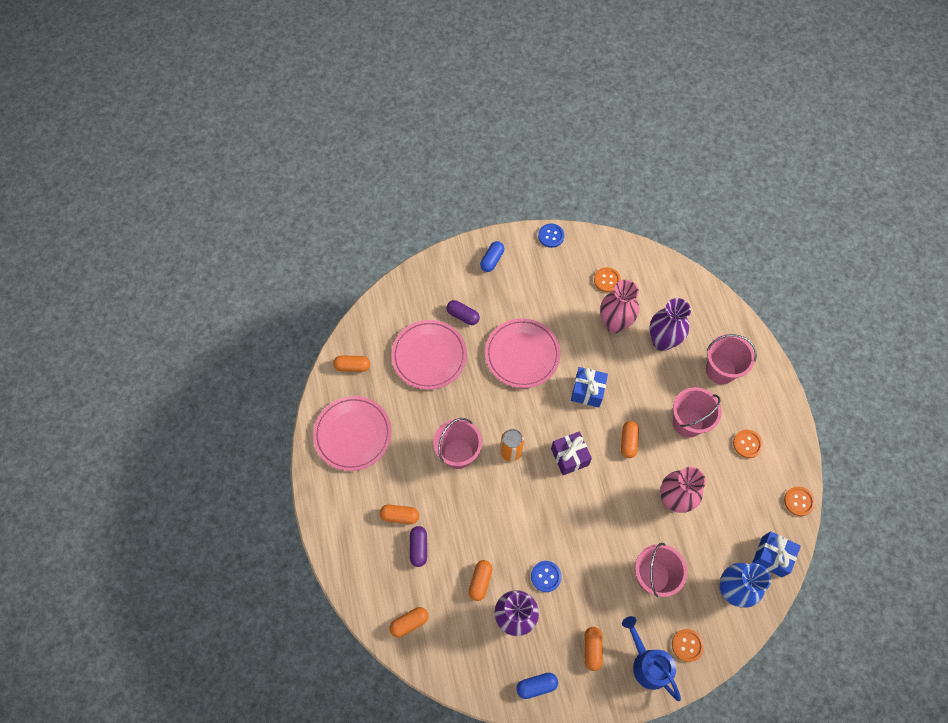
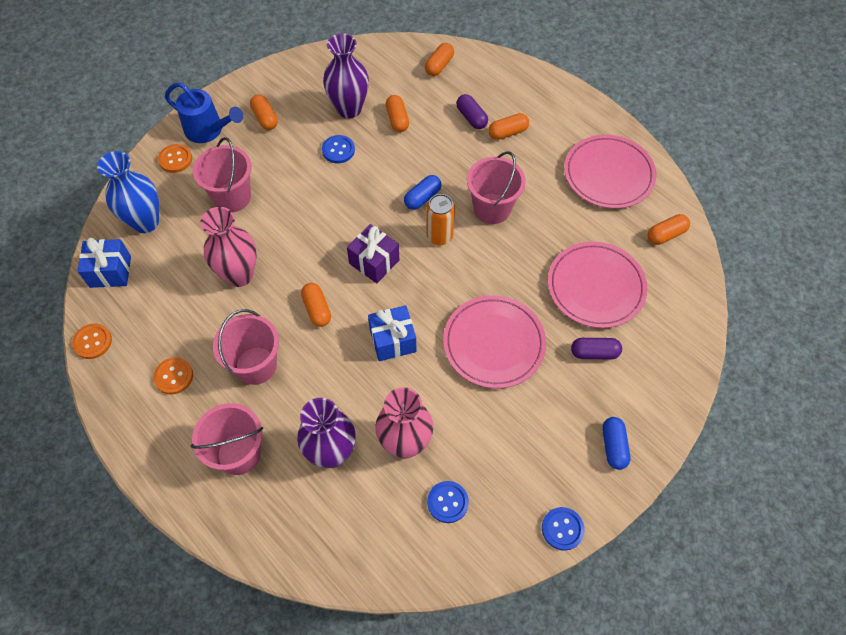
camera: 150 degrees right, 5 degrees down
(536, 686) = (302, 74): blue capsule -> blue capsule (422, 198)
(607, 280) = (447, 502): orange button -> blue button

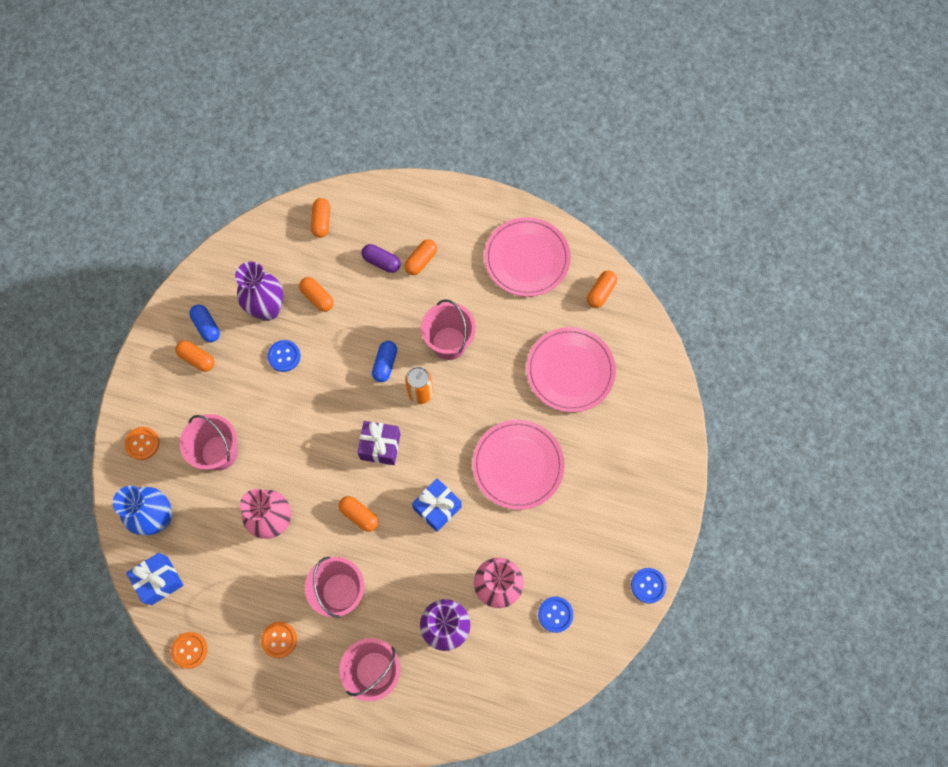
camera: 30 degrees left, 10 degrees up
(208, 130) = (153, 399): blue watering can -> none
(594, 353) = (598, 430): purple capsule -> none
(613, 446) = (651, 499): blue capsule -> blue capsule (207, 326)

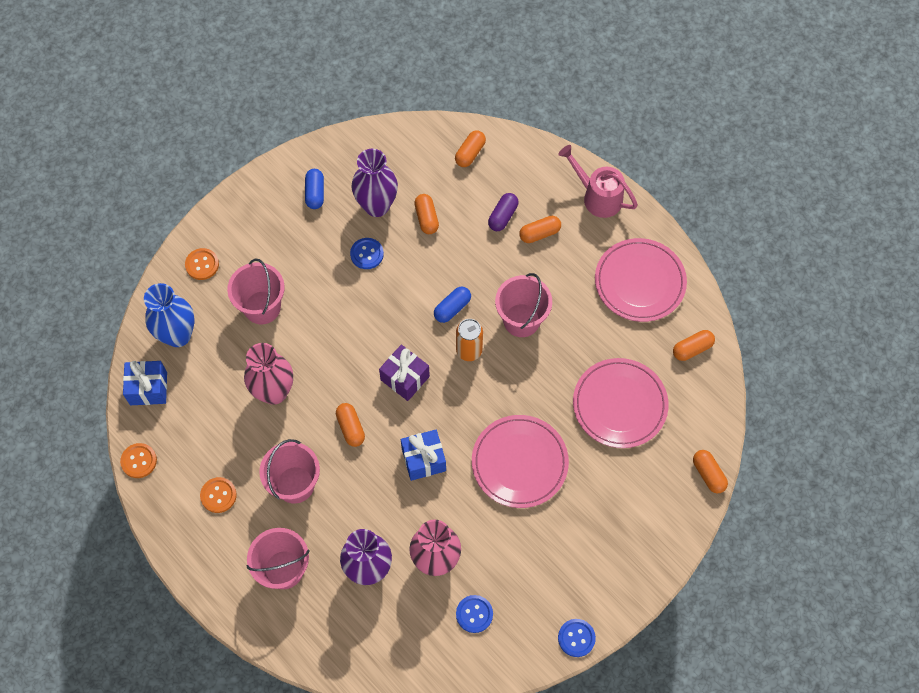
camera: 30 degrees right, 5 degrees down
(197, 358) = (290, 217): orange capsule -> orange capsule (708, 474)
(381, 262) = (503, 216): purple capsule -> purple capsule turned 60 degrees clockwise
(450, 204) = (597, 196): none -> pink watering can

